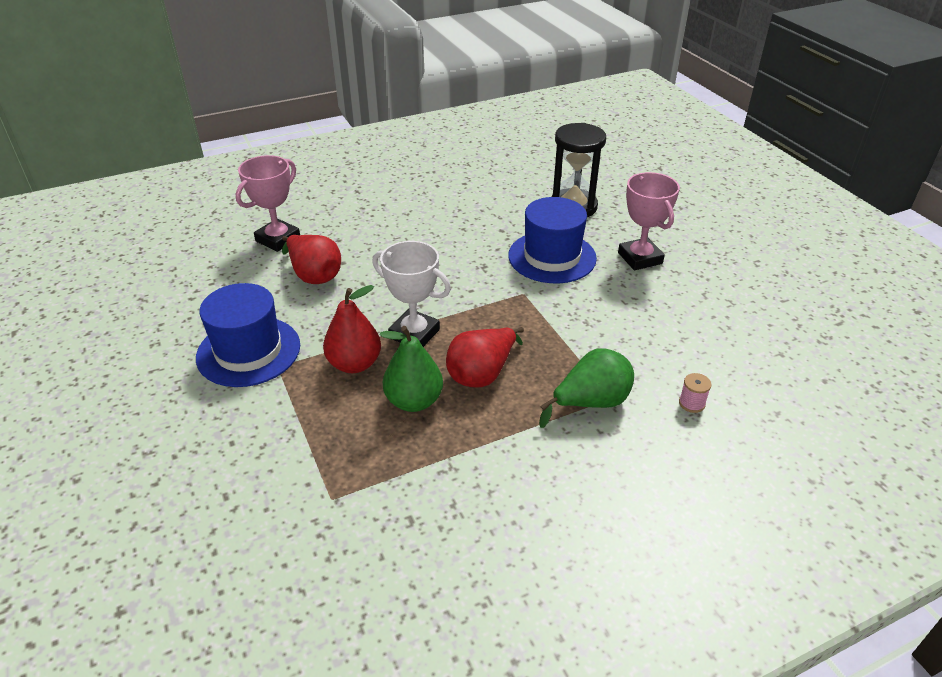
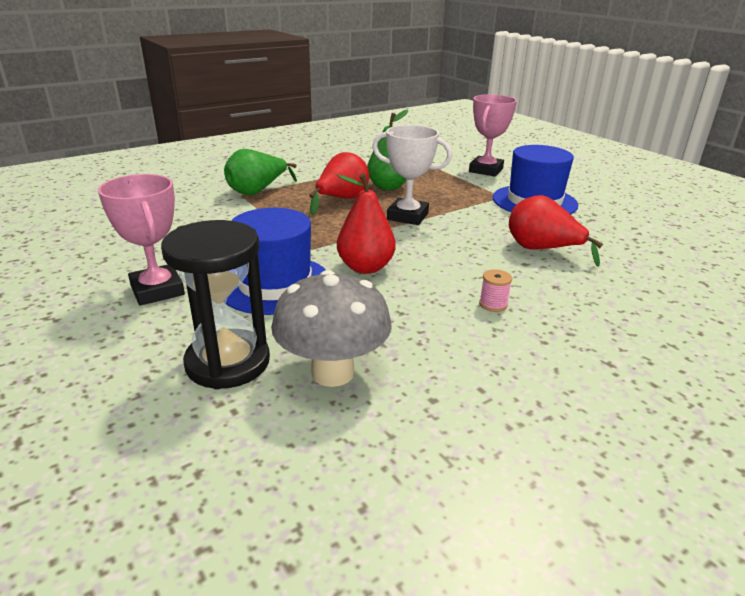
camera: 170 degrees right, 10 degrees down
(278, 239) = (628, 281): pink trophy -> pink trophy (485, 170)
(354, 364) = (445, 199): red pear -> red pear (365, 267)
(514, 197) = (332, 372): none -> grey mushroom
(691, 403) = (179, 194): pink spool -> pink spool (493, 304)

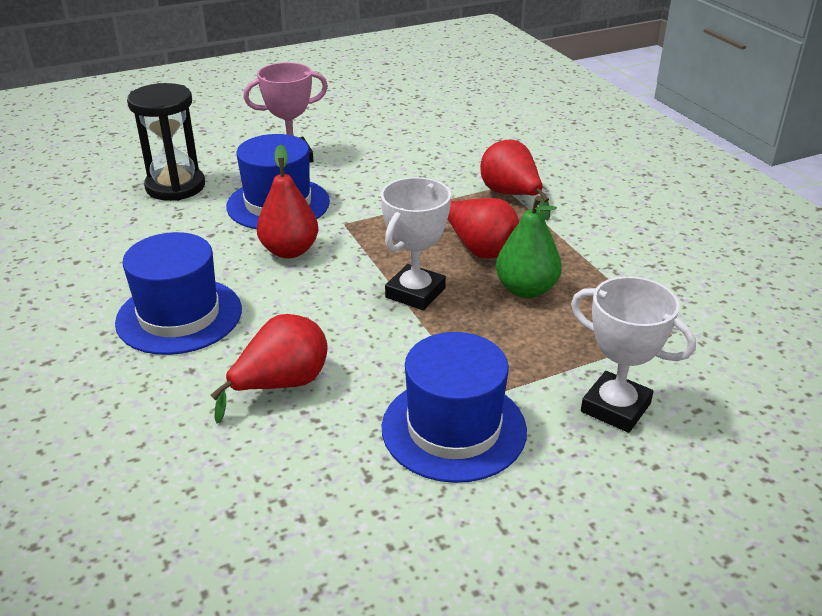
camera: 100 degrees right, 5 degrees up
(257, 191) = (511, 195): green pear -> red pear
(332, 372) = (136, 224): grey mushroom -> none
(485, 170) = (615, 407): pink trophy -> white trophy
(493, 304) = (179, 316): pink spool -> blue hat

